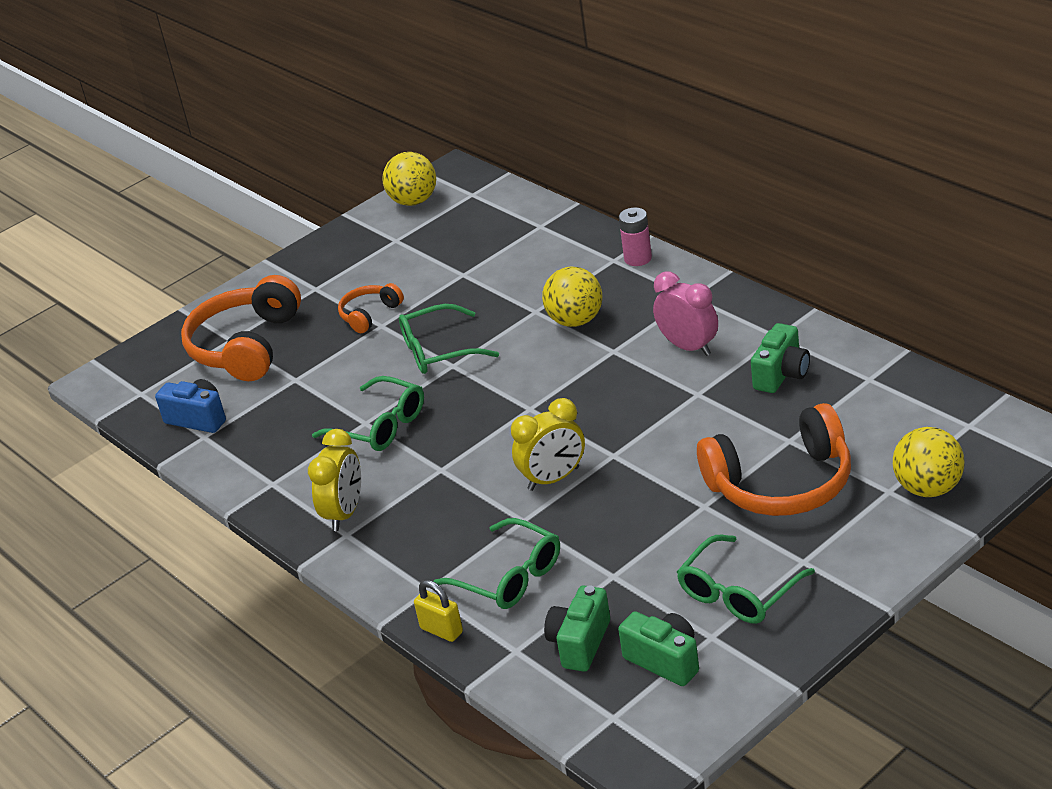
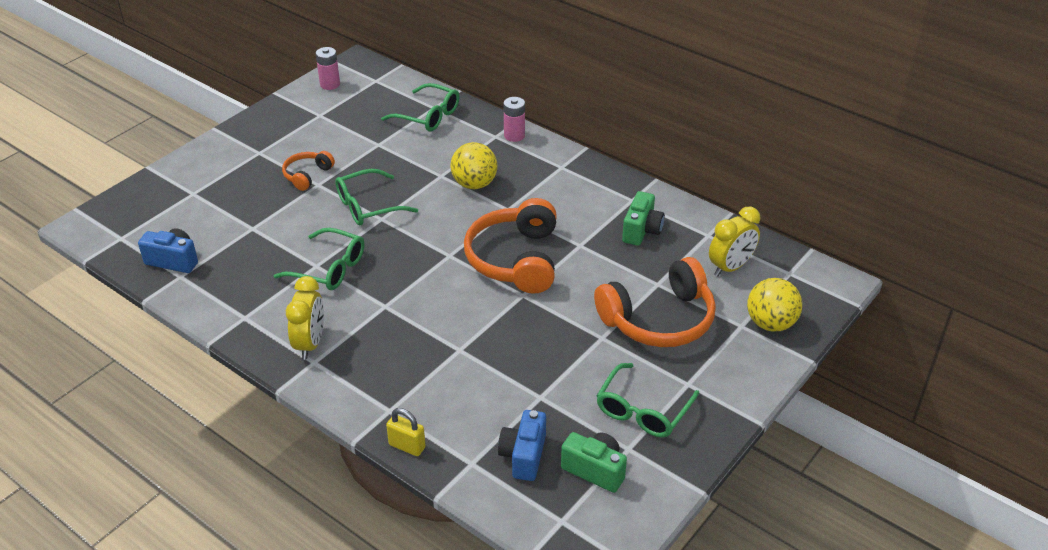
camera: 15 degrees left, 5 degrees up
(246, 346) = (207, 199): orange headphones -> orange headphones (515, 259)
(414, 201) = (330, 84): yellow ball -> pink battery
(509, 577) = (456, 398): green glasses -> green glasses (428, 116)
(554, 479) = (478, 314): yellow clock -> yellow clock (730, 267)
(580, 643) = (523, 456): green camera -> blue camera
(689, 347) = (566, 207): pink clock -> none

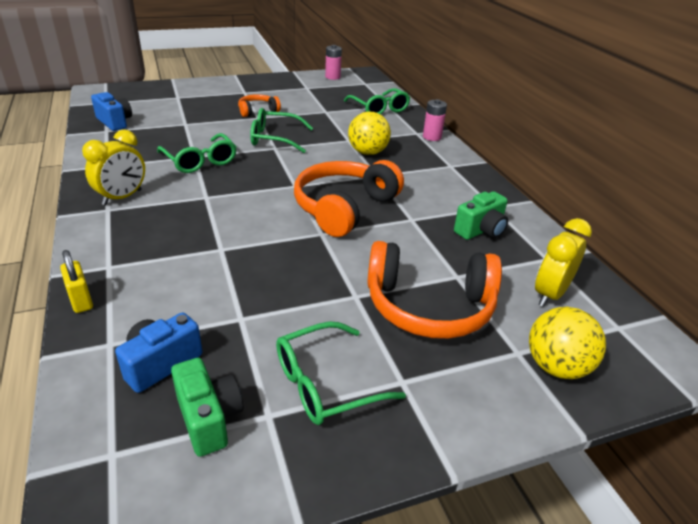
camera: 30 degrees right, 5 degrees down
(730, 267) = (550, 294): yellow clock -> yellow clock turned 135 degrees clockwise

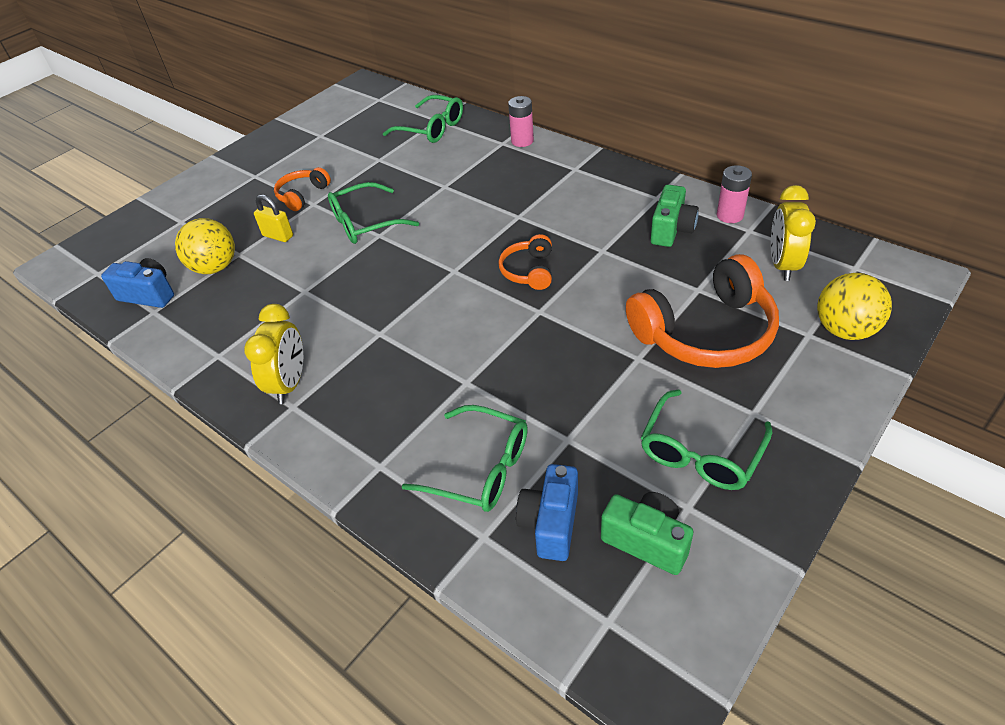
camera: 25 degrees left, 10 degrees up
(81, 300) = (400, 515): yellow padlock -> yellow padlock (278, 236)
(200, 161) = (319, 293): green glasses -> green glasses (480, 469)
(332, 77) = (332, 106): pink battery -> pink battery (730, 215)
(344, 207) = (528, 271): orange headphones -> orange headphones, size x0.51
(367, 153) = (481, 192): yellow ball -> yellow ball (215, 267)

